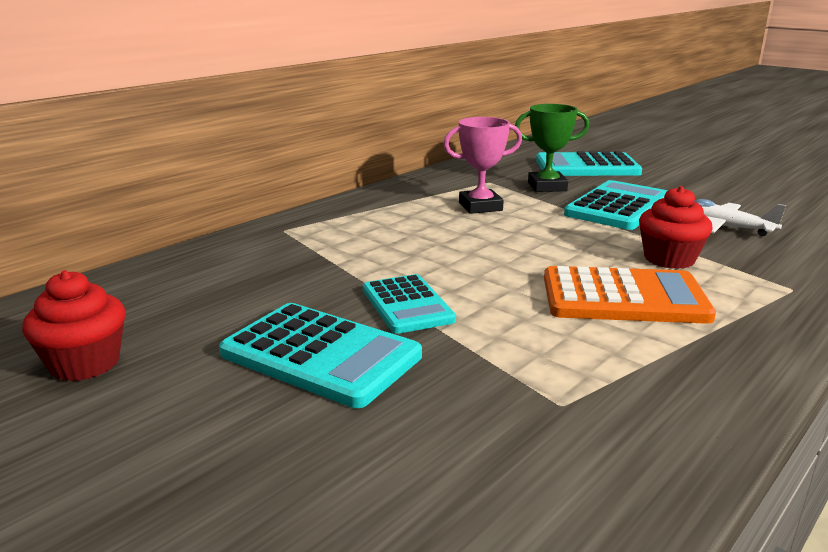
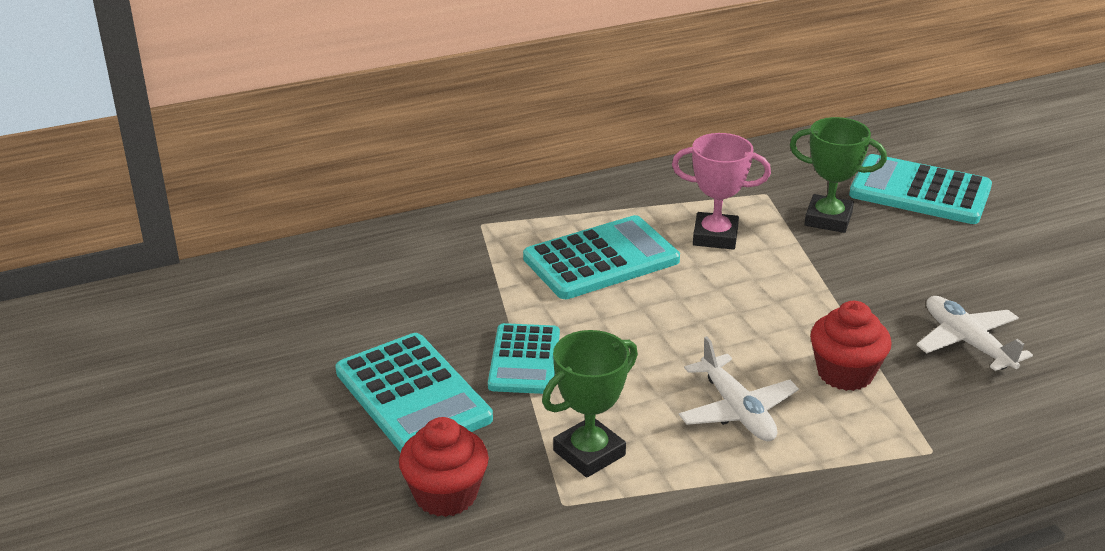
camera: 25 degrees right, 10 degrees up
(85, 363) = (236, 350): red cupcake -> red cupcake (445, 495)
(539, 357) = (589, 453): none -> green trophy
(618, 207) = (879, 277): turquoise calculator -> turquoise calculator (601, 259)
(623, 298) = (737, 410): orange calculator -> white plane

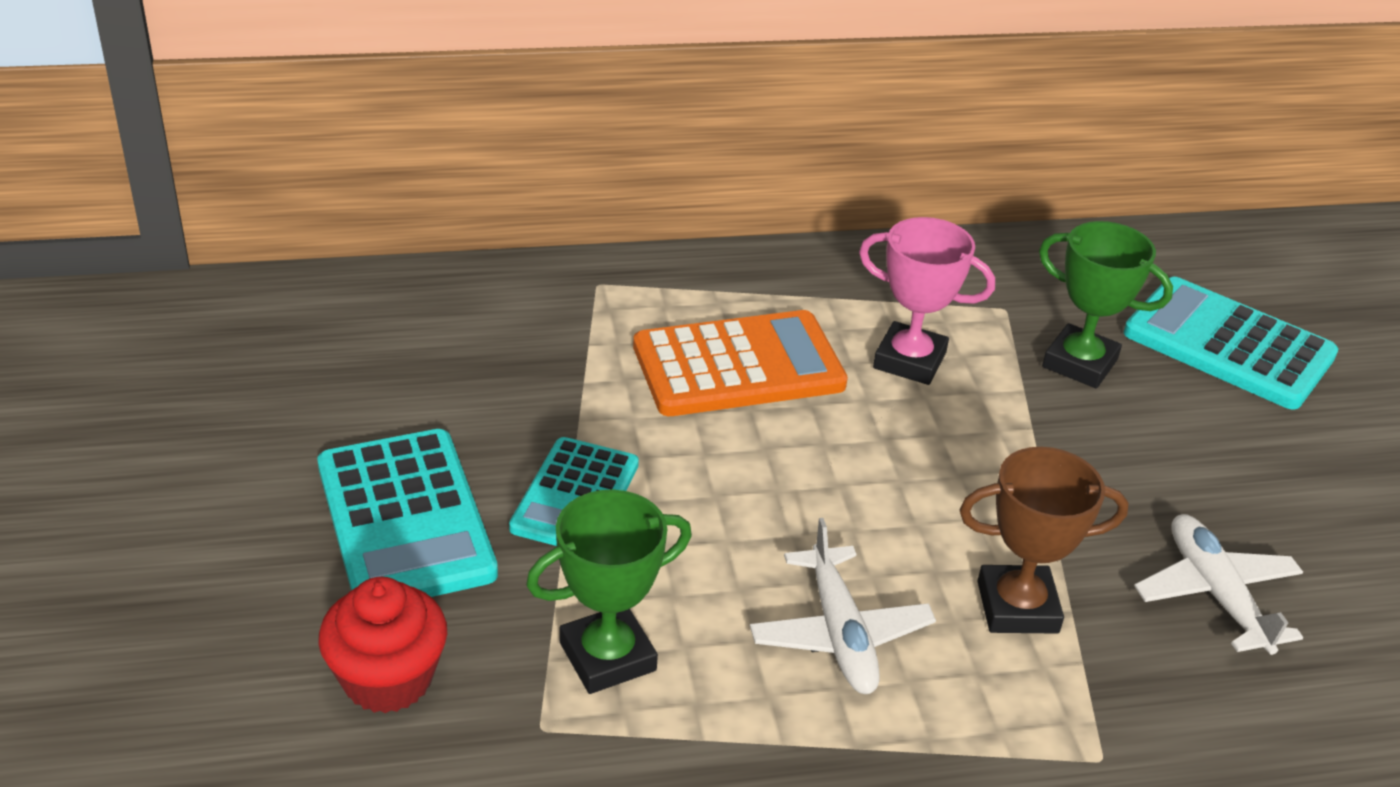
camera: 10 degrees right, 5 degrees up
(601, 259) = (738, 366): turquoise calculator -> orange calculator
(845, 373) = (1017, 607): red cupcake -> brown trophy

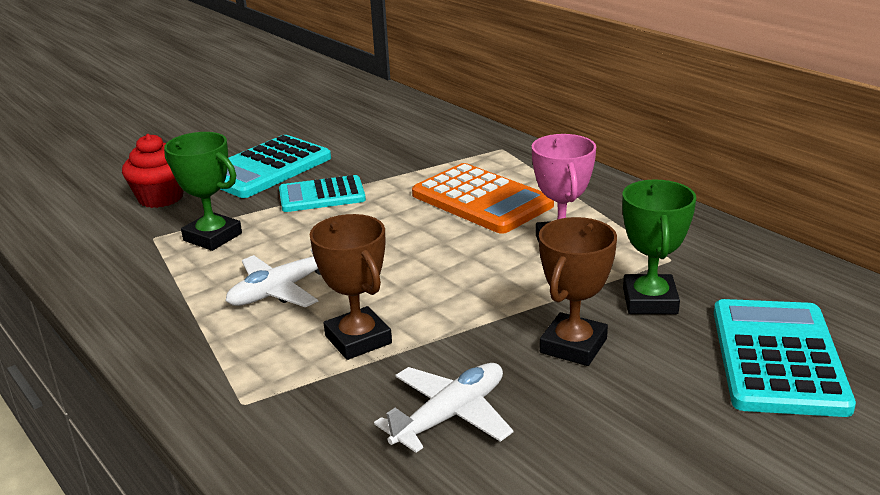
camera: 65 degrees right, 10 degrees down
(1133, 452) = (573, 346): none -> brown trophy

